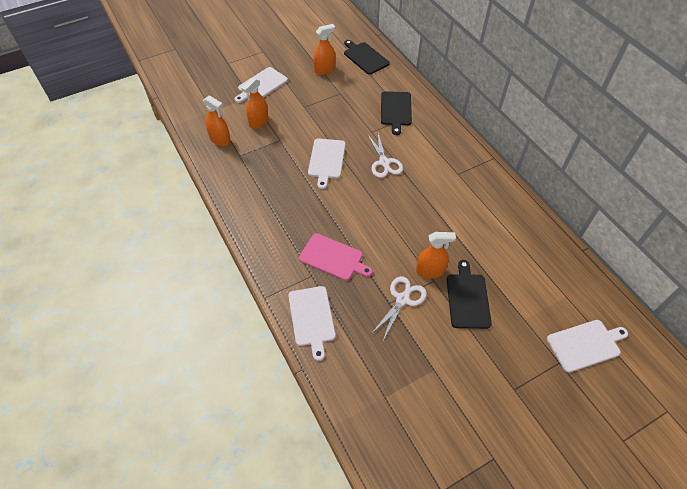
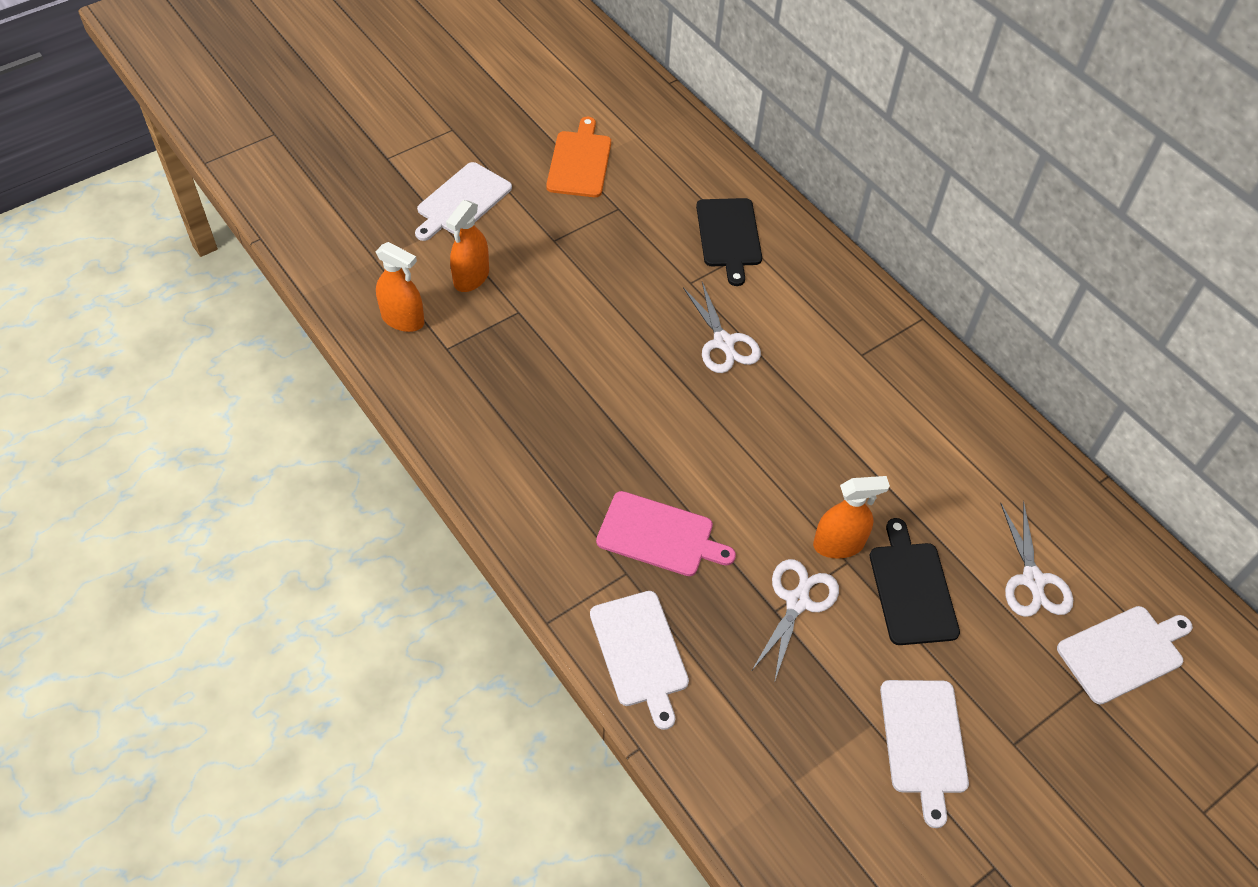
camera: 10 degrees left, 0 degrees up
(324, 70) = (580, 162): orange spray bottle -> orange cutting board
(326, 160) = (615, 346): white cutting board -> white cutting board (923, 741)
(365, 57) = (653, 131): black cutting board -> none
(537, 300) = (1033, 580): none -> white scissors

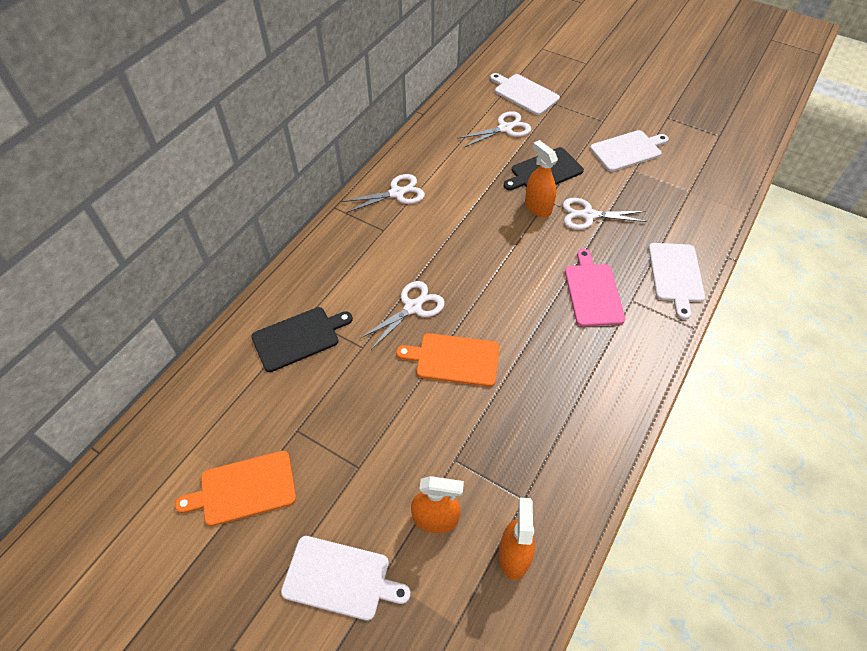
camera: 110 degrees left, 0 degrees up
(634, 354) = (454, 359): none -> orange cutting board
(640, 653) = (675, 275): white cutting board -> white cutting board turned 135 degrees clockwise
(926, 390) = (396, 193): none -> white scissors

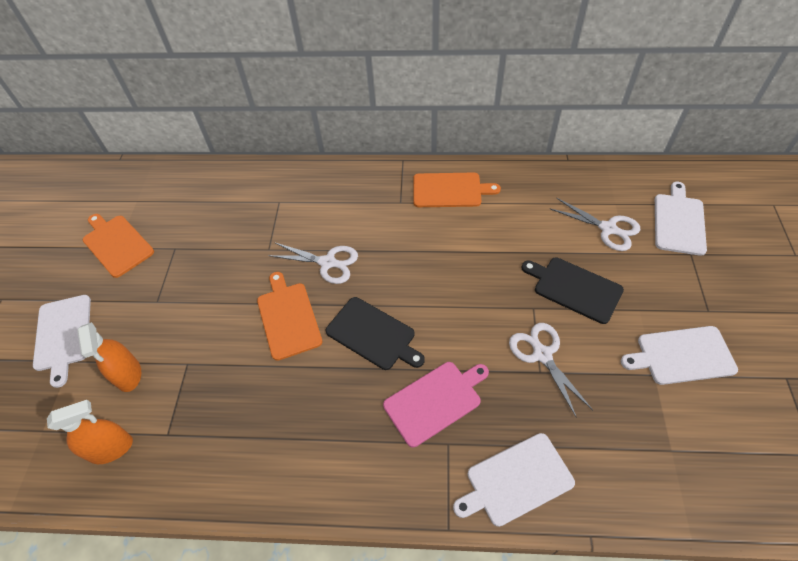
camera: 65 degrees right, 0 degrees up
(299, 338) = (257, 207): black cutting board -> black cutting board (373, 335)
(396, 193) = (450, 190): white scissors -> orange cutting board
(538, 207) = (517, 304): orange spray bottle -> none
(628, 150) = (681, 355): white cutting board -> white cutting board turned 135 degrees clockwise

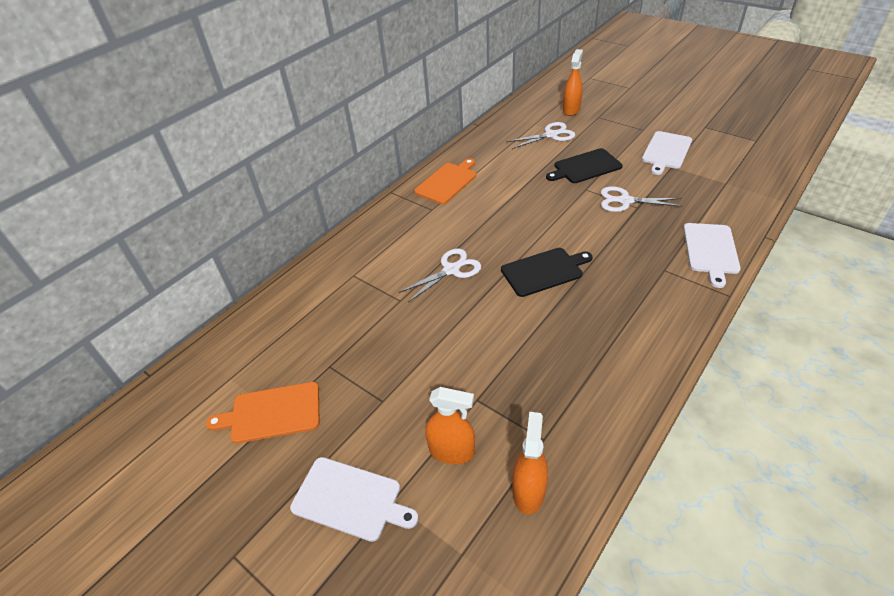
camera: 55 degrees left, 10 degrees down
(288, 317) = (485, 313): orange cutting board -> none
(435, 401) = (626, 262): pink cutting board -> none
(679, 221) = (571, 110): white cutting board -> orange spray bottle

